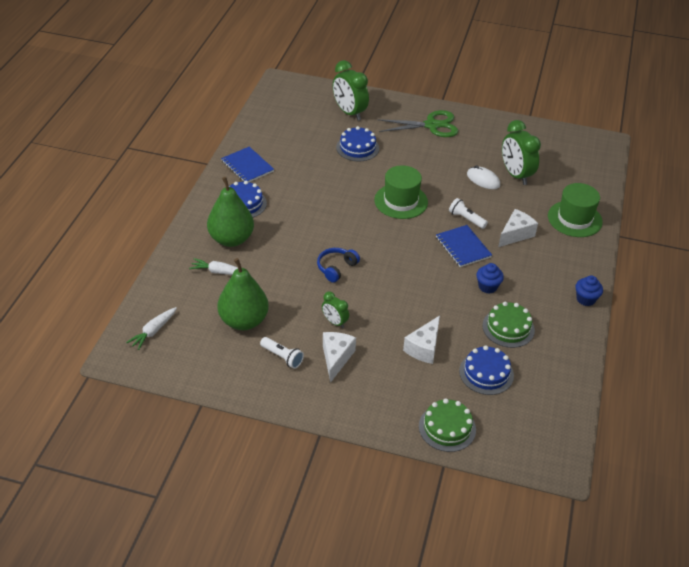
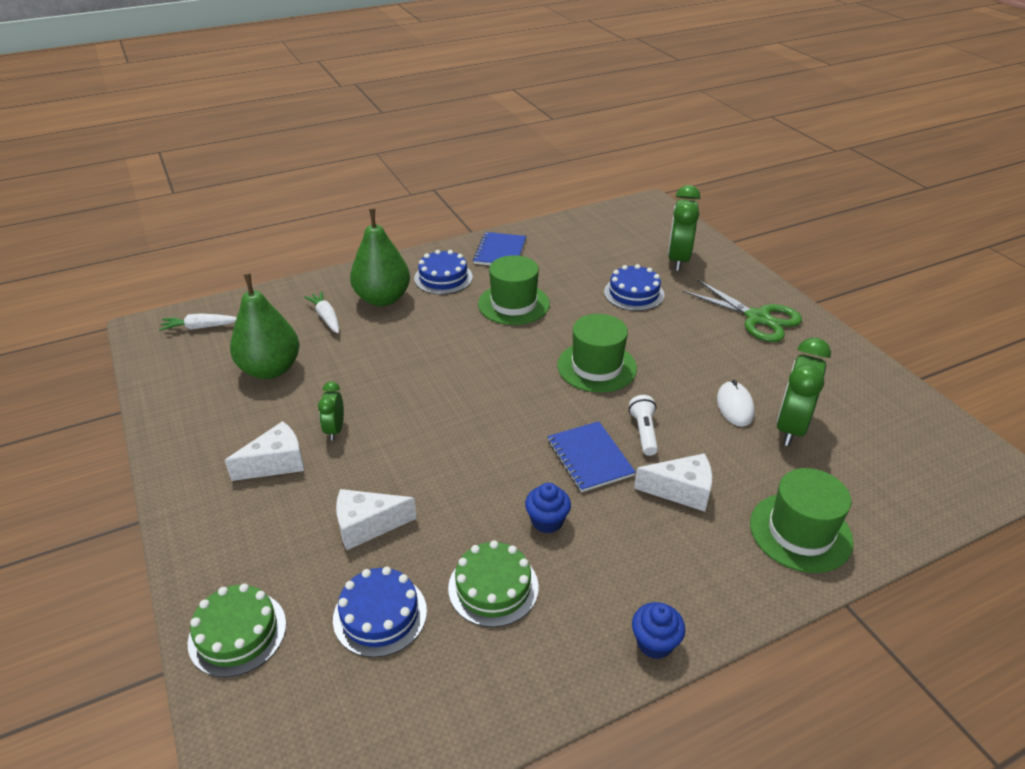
camera: 50 degrees right, 5 degrees down
(282, 357) = (240, 423): white flashlight -> none
(308, 194) = (513, 304): none -> green hat
(336, 268) = (424, 383): blue headphones -> none
(463, 247) = (590, 458): blue notebook -> blue notebook turned 45 degrees counterclockwise

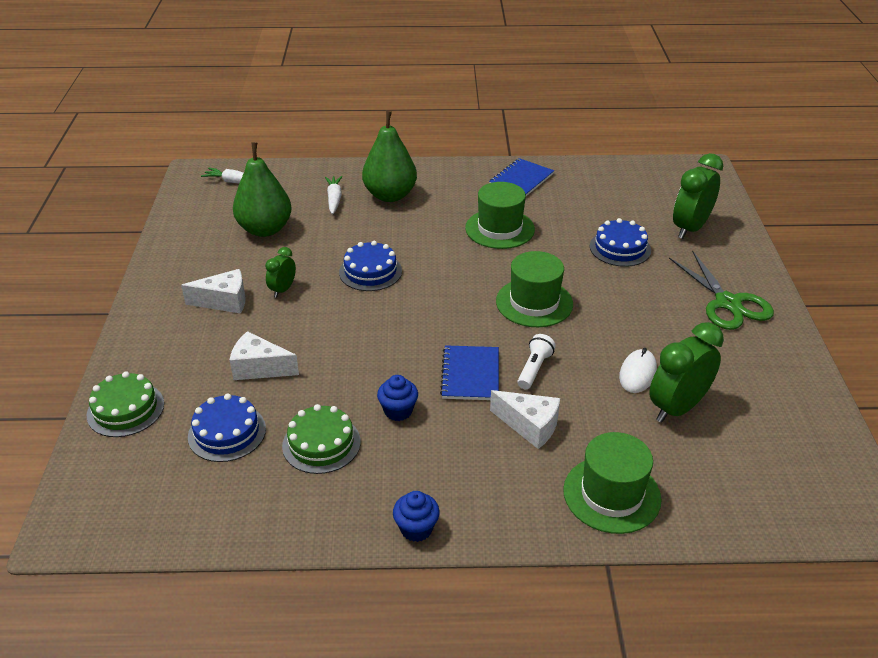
camera: 25 degrees right, 0 degrees up
(443, 278) = (454, 190): blue cake -> blue cake (370, 271)

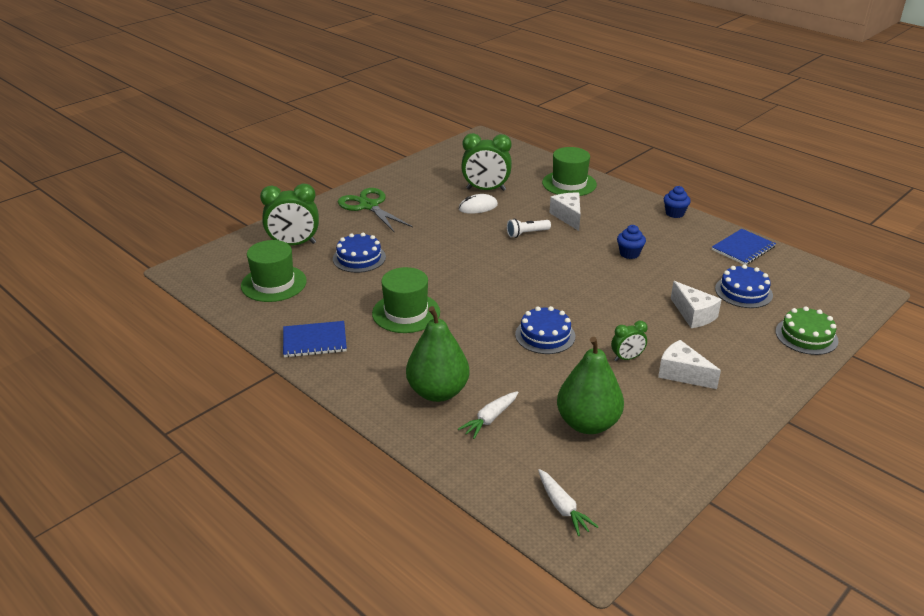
camera: 135 degrees left, 5 degrees down
(321, 443) = (690, 261): green cake -> none
(470, 374) = (565, 248): blue notebook -> blue notebook (743, 248)
(534, 302) = (470, 260): green hat -> green hat (274, 283)
(727, 303) = (369, 206): green scissors -> green scissors turned 60 degrees counterclockwise

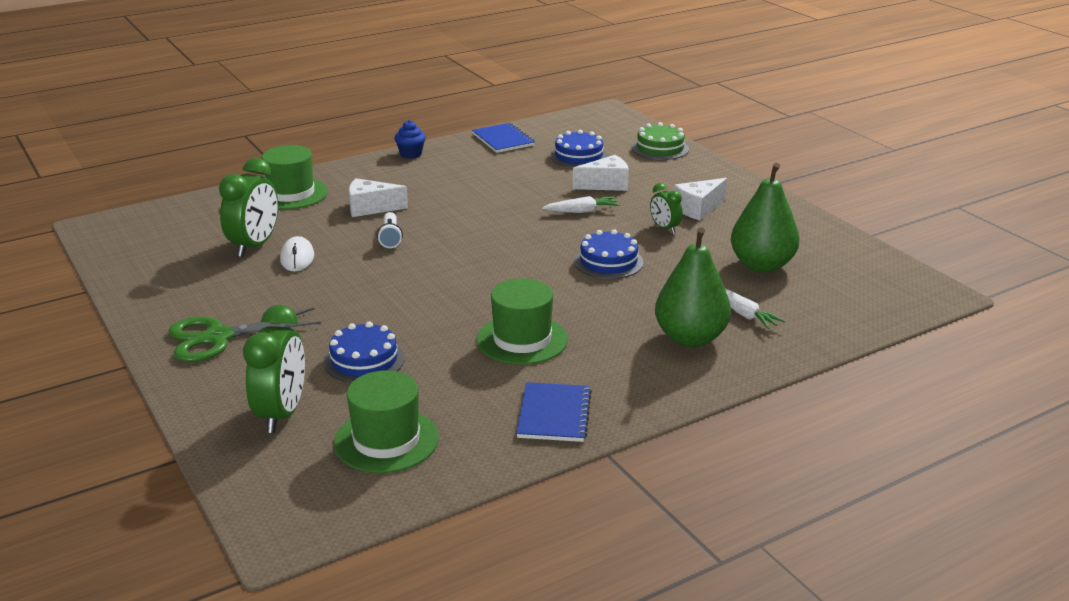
camera: 75 degrees left, 5 degrees down
(562, 507) = (878, 297): white carrot -> white carrot (582, 211)
(627, 358) = (664, 228): green clock -> green clock turned 150 degrees clockwise
(629, 253) = (476, 191): blue cupcake -> none

